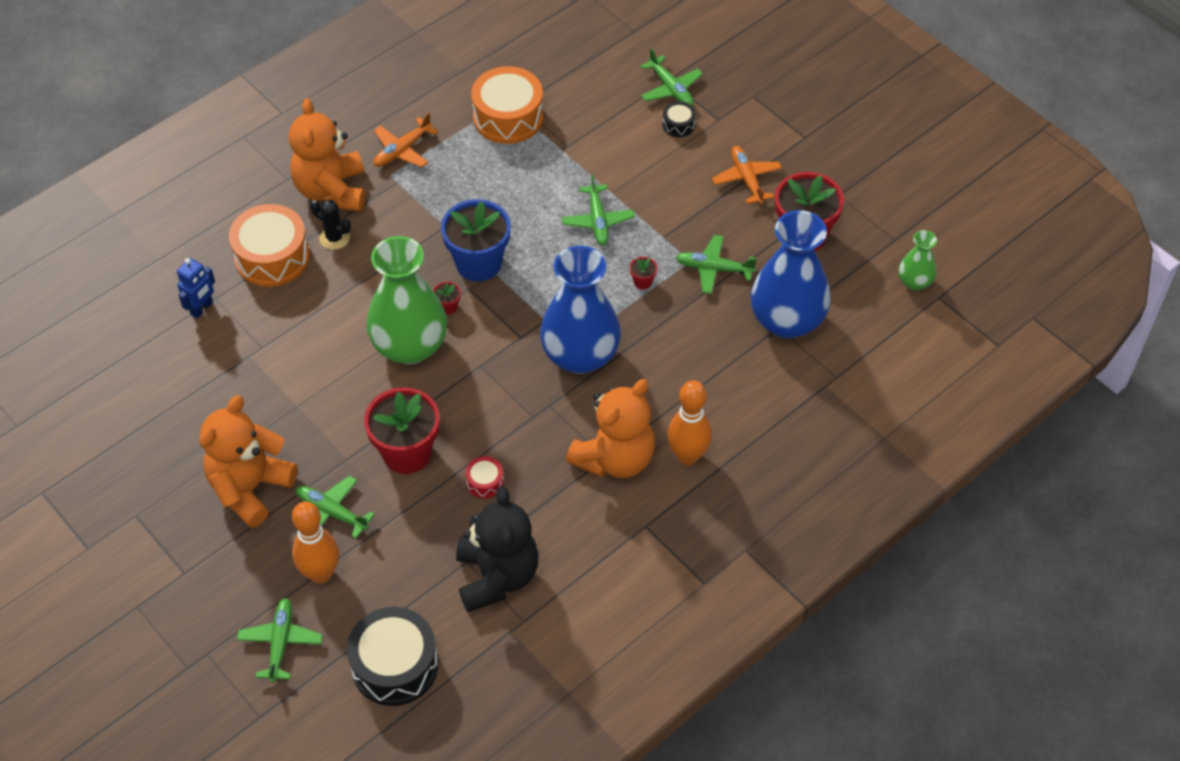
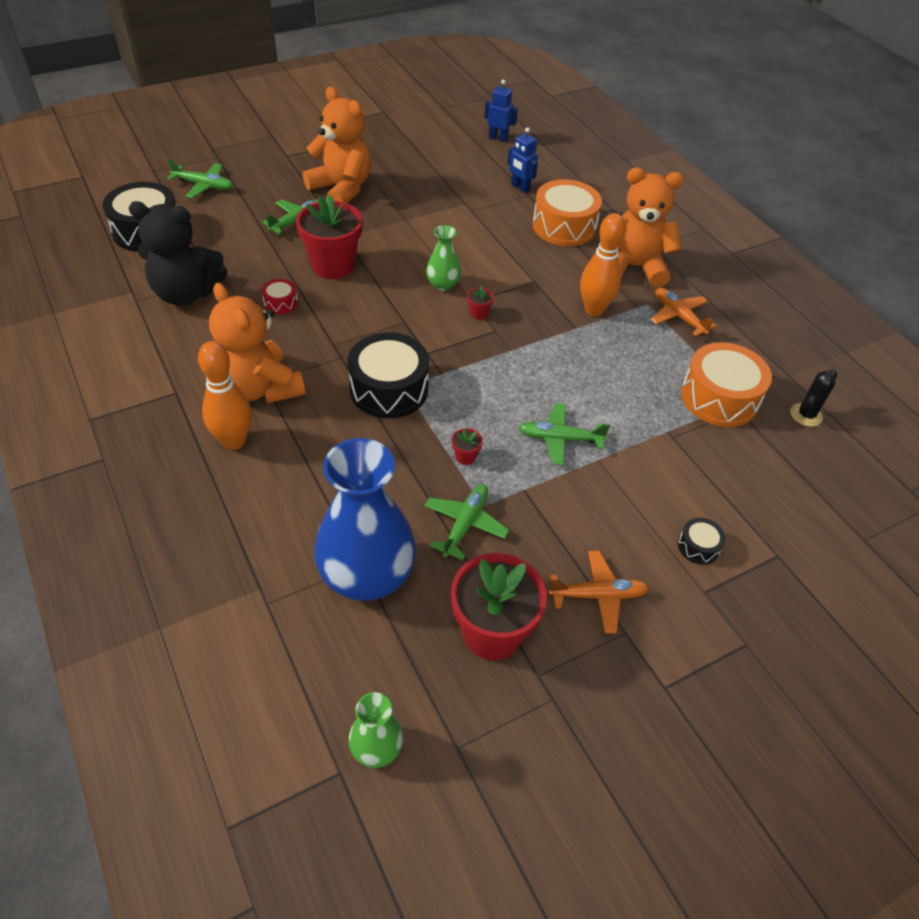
camera: 100 degrees right, 5 degrees down
(89, 349) = (498, 138): none -> blue robot
(320, 573) = (248, 209): orange bowling pin -> orange bowling pin (594, 310)
(334, 238) = (577, 261): black cactus -> black cactus (806, 415)
(410, 346) = (442, 284): green vase -> green vase, size x0.48
(478, 263) = (524, 341): blue flower pot -> none
(580, 355) = (389, 389): blue vase -> black drum
(671, 89) = (761, 554): green plane -> none

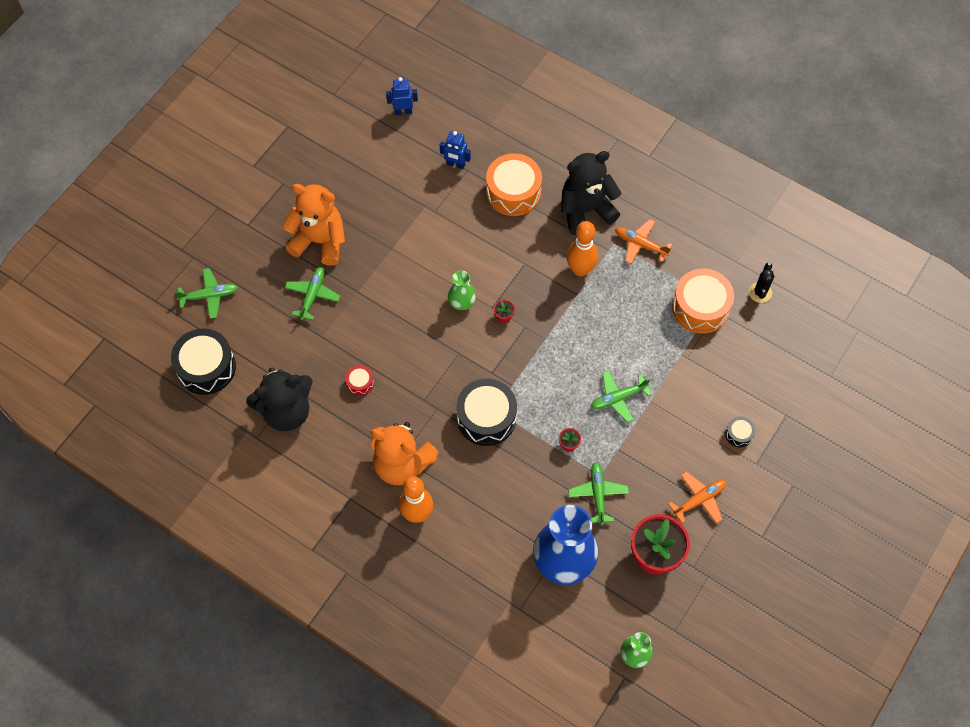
camera: 25 degrees left, 15 degrees up
(333, 266) = (371, 327): red flower pot -> none
(633, 267) = (586, 210): orange teddy bear -> black teddy bear

